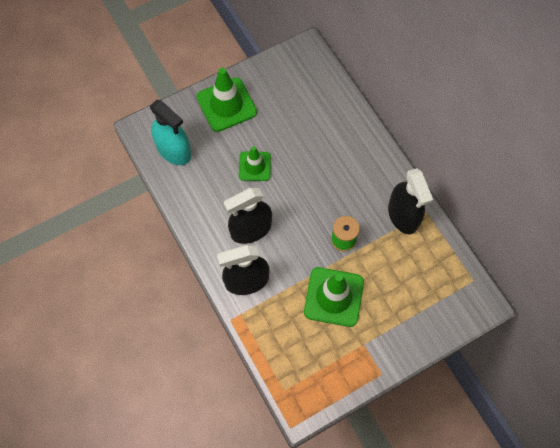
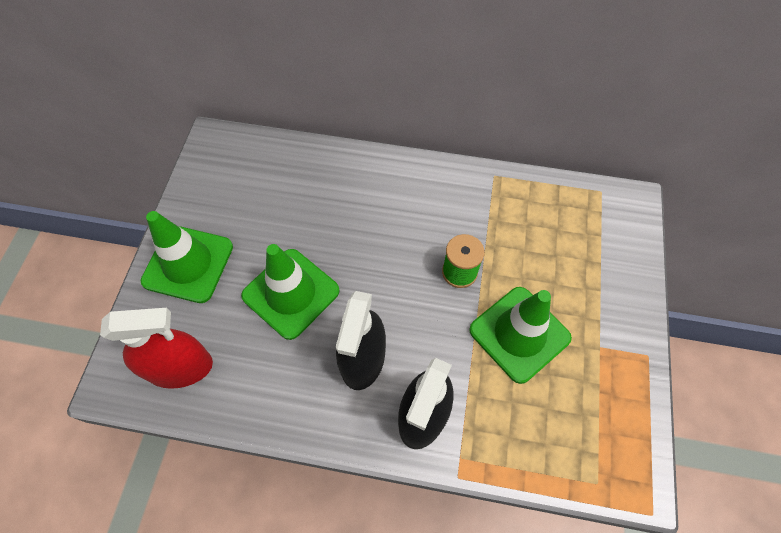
camera: 50 degrees left, 5 degrees down
(174, 150) = (180, 367): turquoise spray bottle -> red spray bottle
(254, 166) = (291, 293): green traffic cone -> green traffic cone, size x1.61
(403, 215) = (480, 197): black spray bottle -> none

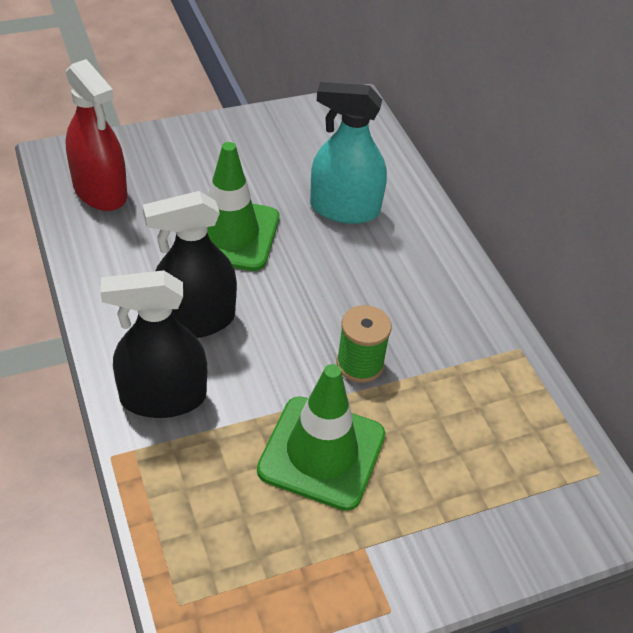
camera: 55 degrees right, 15 degrees down
(188, 264) = (207, 149): green traffic cone -> none
(315, 205) = (344, 209): none -> turquoise spray bottle

